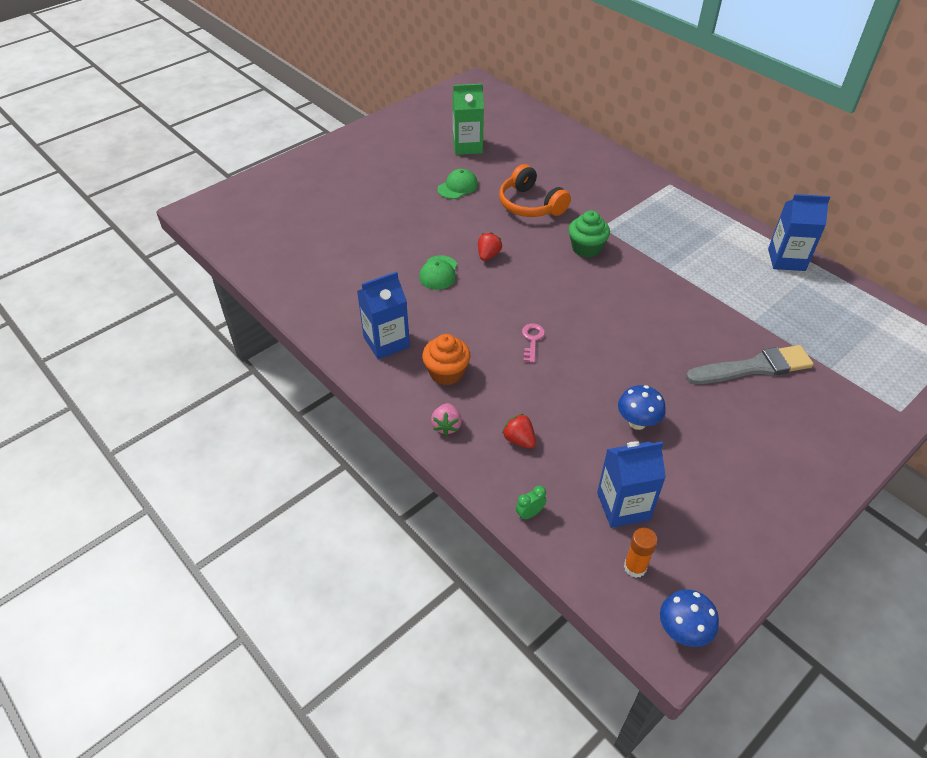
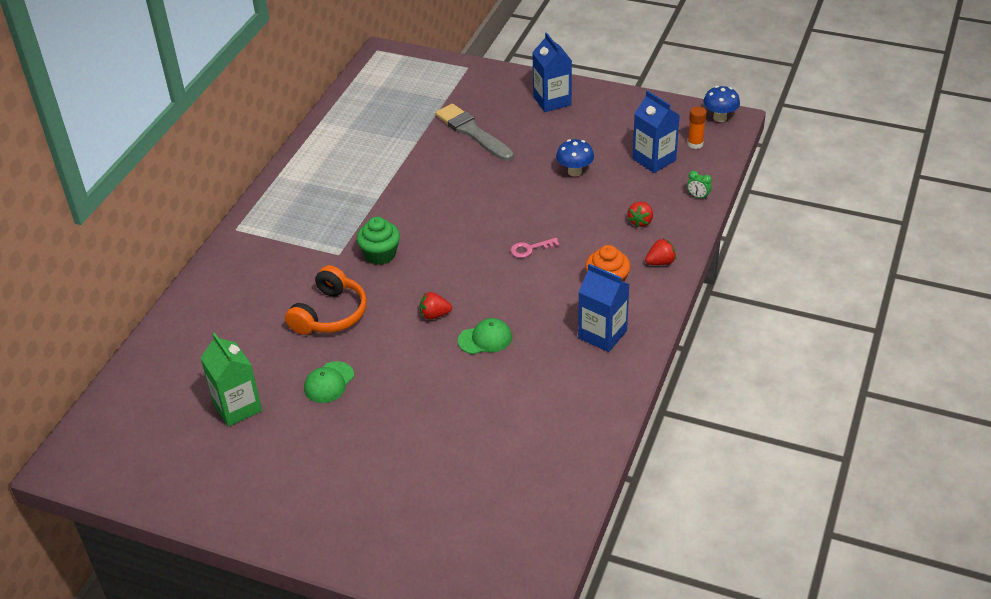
camera: 115 degrees left, 5 degrees down
(446, 426) = (660, 262): pink strawberry -> red strawberry
(457, 187) = (329, 382): green cap -> green cap turned 75 degrees counterclockwise
(786, 259) = (321, 139): blue carton -> blue carton (552, 101)

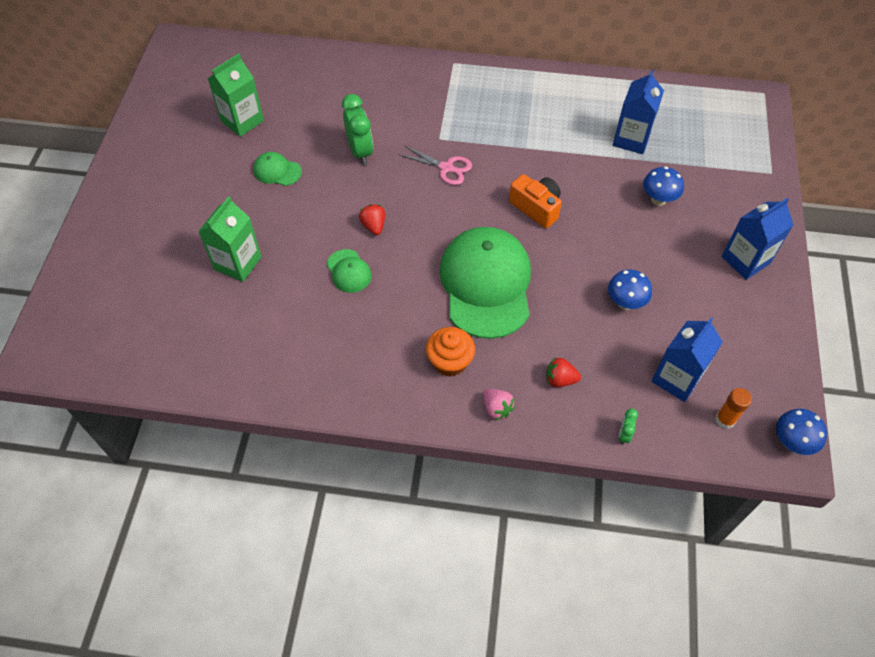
camera: 75 degrees right, 15 degrees up
(330, 314) = (360, 152): orange headphones -> green clock
(380, 254) = (446, 168): green cupcake -> pink scissors
(446, 423) = (238, 263): none -> green carton
(454, 204) = (536, 208): none -> orange camera
(472, 132) = (658, 200): grey brush -> blue mushroom
(530, 249) = (486, 284): pink key -> green cap
(602, 334) = (372, 369): blue carton -> blue carton (631, 139)
(660, 262) = (496, 409): red strawberry -> pink strawberry

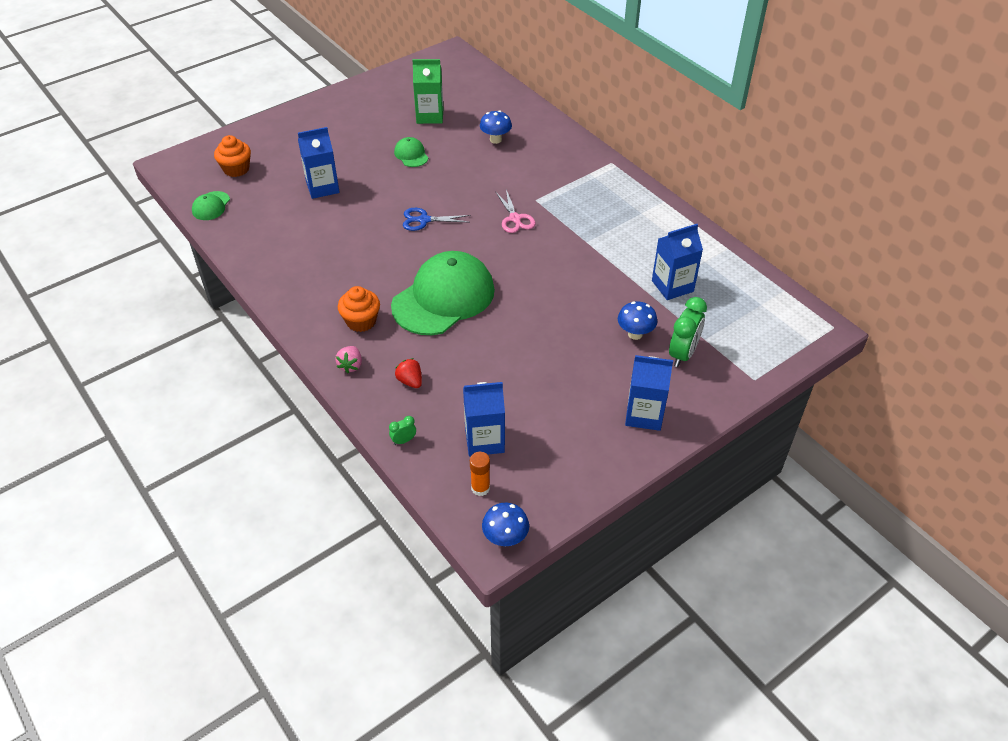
camera: 45 degrees right, 10 degrees down
(121, 308) = (236, 169): none -> orange cupcake
(238, 263) = (322, 187): green carton -> blue carton
(349, 271) = (374, 233): green cap -> green cap (211, 206)
(360, 152) = (474, 175): green clock -> green clock (682, 354)
(374, 226) = (423, 220): red strawberry -> blue scissors
(536, 208) = (540, 280): orange camera -> none
(625, 303) = (516, 374): blue mushroom -> blue mushroom (495, 139)

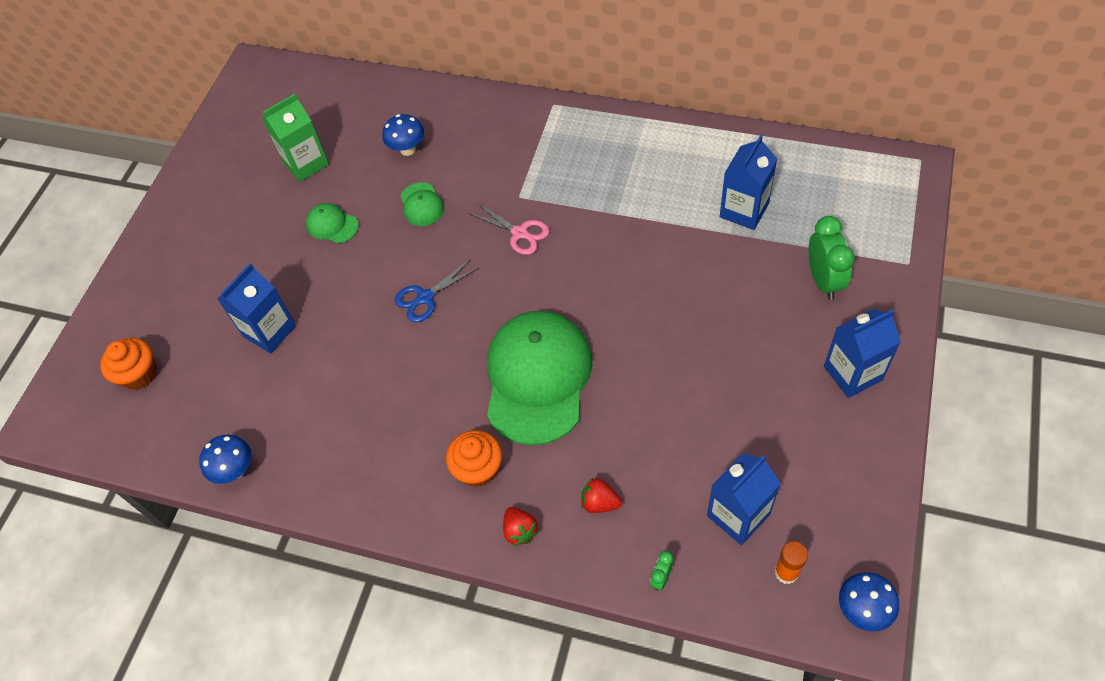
camera: 30 degrees left, 10 degrees up
(211, 206) = (156, 443): green cap -> green cap (422, 204)
(351, 365) = (520, 531): pink strawberry -> red strawberry
(635, 334) = (761, 288): blue mushroom -> blue mushroom (235, 470)

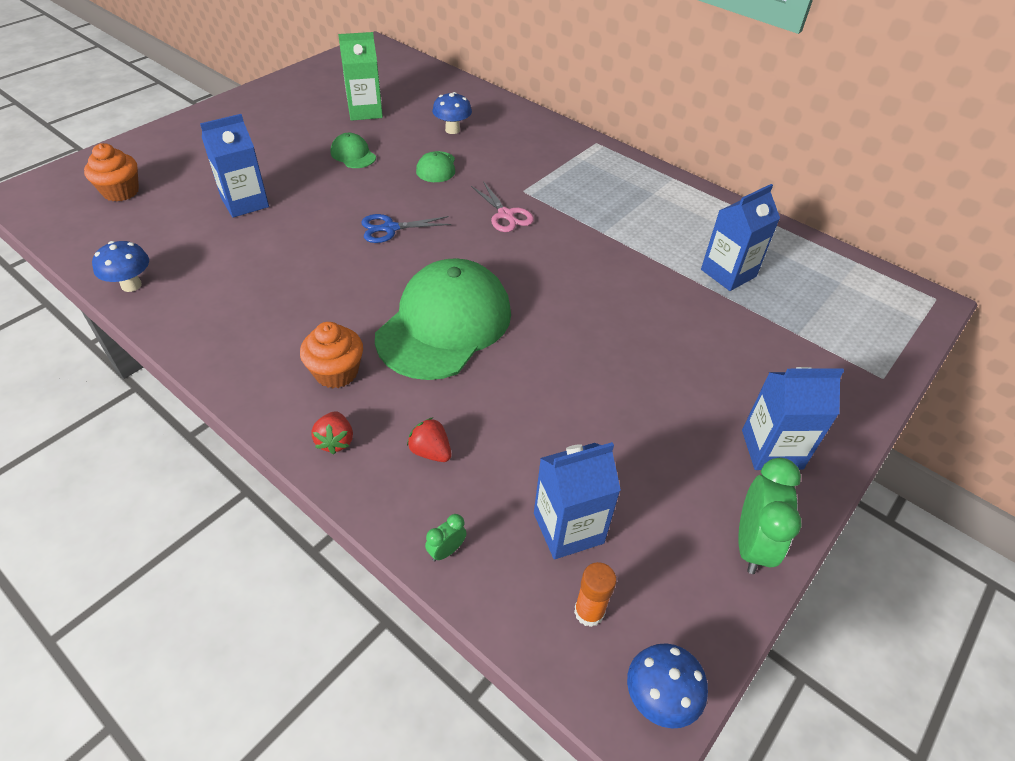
camera: 15 degrees right, 10 degrees down
(823, 280) = (781, 357): green clock -> green clock (751, 544)

